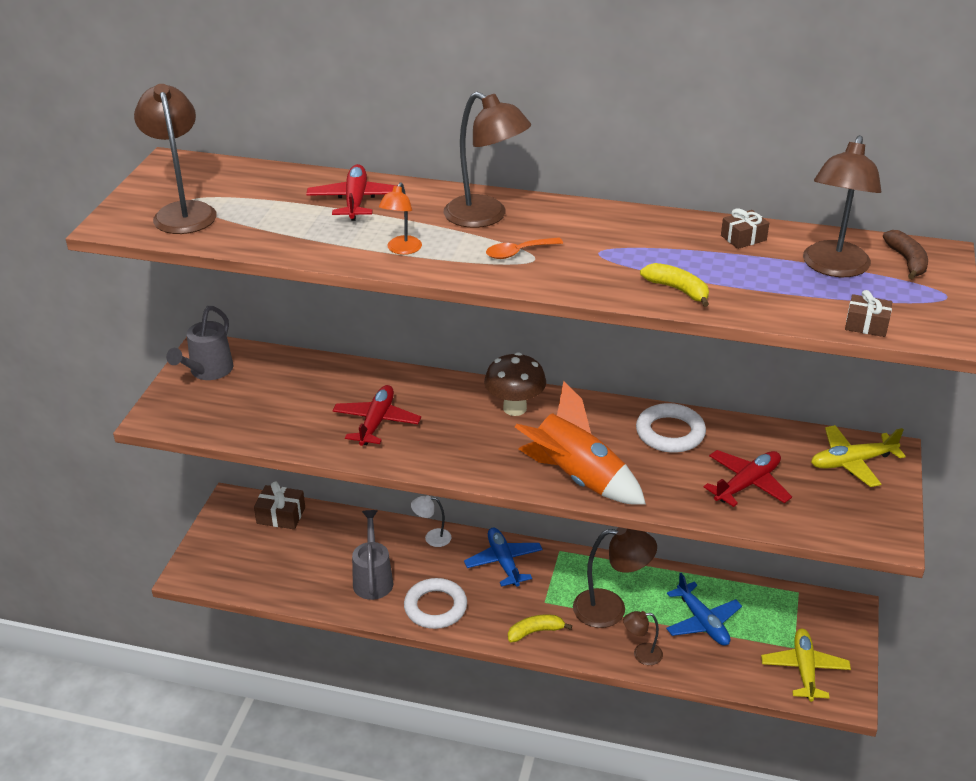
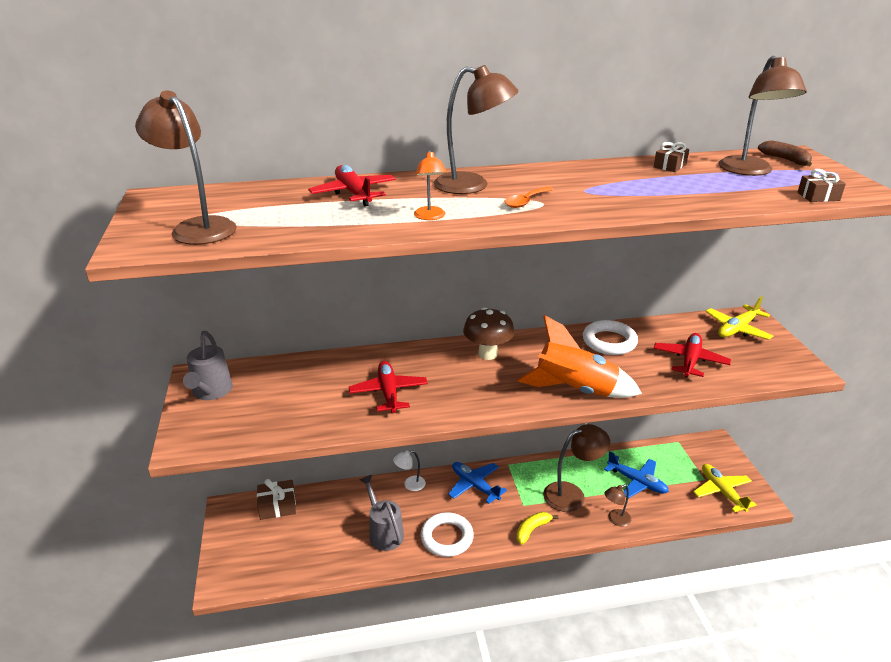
camera: 25 degrees left, 5 degrees down
(678, 290) = (671, 201): yellow banana -> none

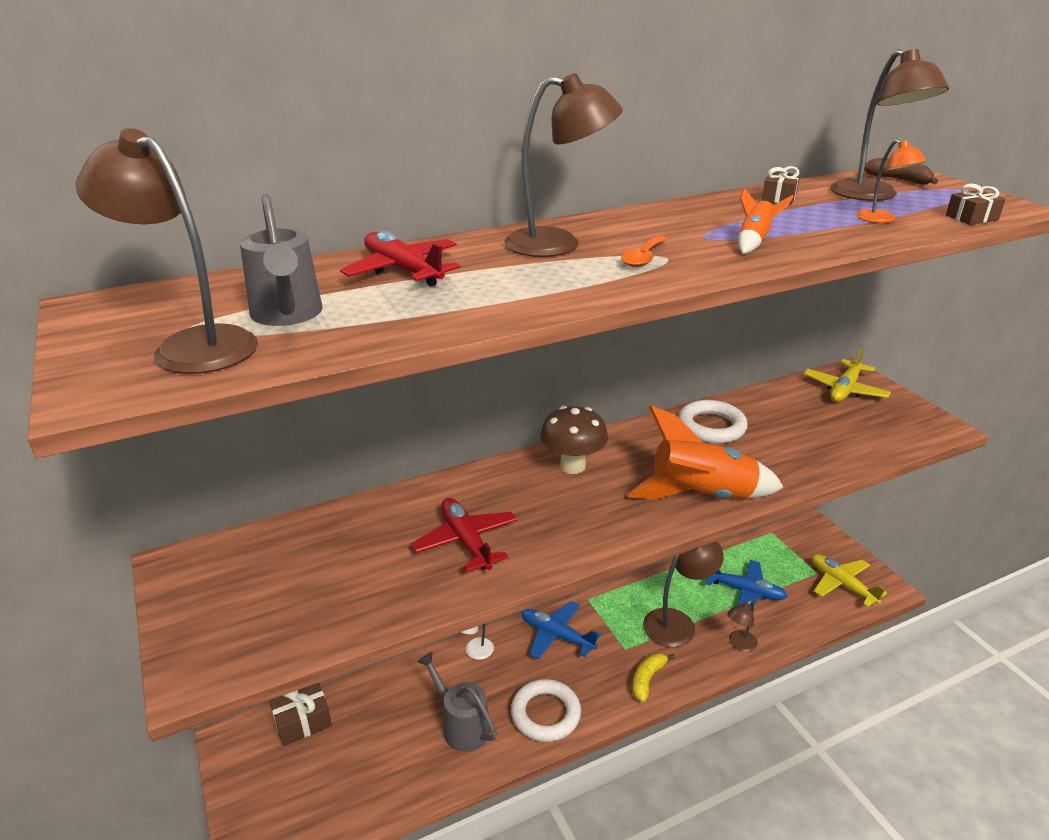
camera: 15 degrees left, 0 degrees up
(211, 392) = (206, 587): grey watering can -> grey watering can (287, 315)
(430, 217) = (533, 291): orange lamp -> orange lamp (881, 220)
(619, 198) = (754, 242): none -> orange rocket
(690, 361) = (813, 436): red plane -> none

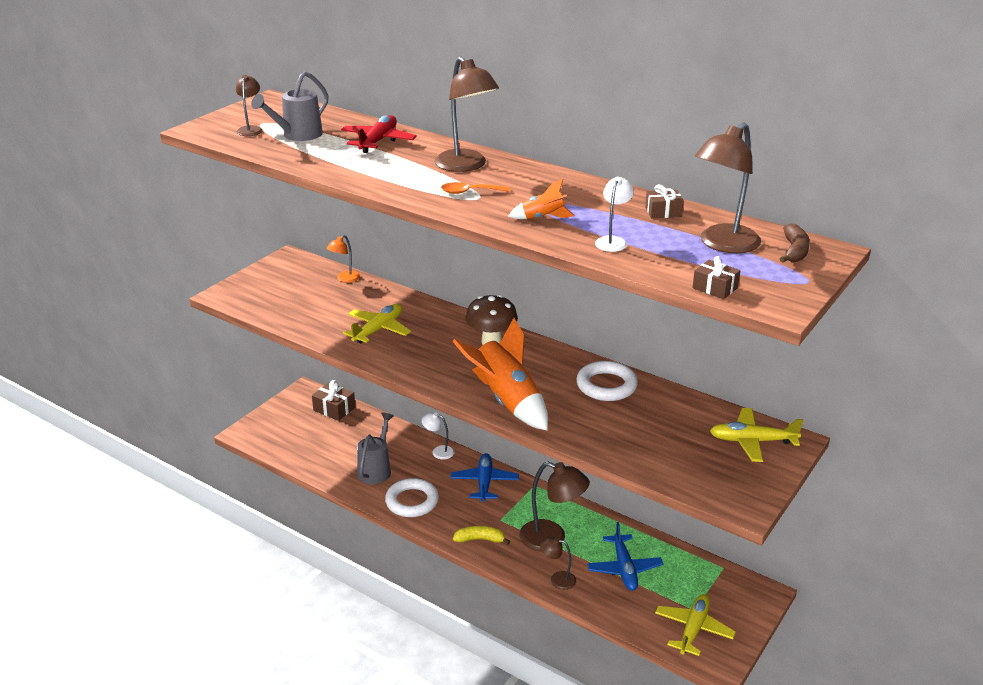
camera: 60 degrees right, 0 degrees up
(192, 345) = (251, 129): brown lamp -> brown lamp, size x0.53
(466, 541) = (378, 329): red plane -> yellow plane
(839, 228) = (612, 241): none -> white lamp
(881, 220) = (657, 254): orange lamp -> orange lamp (345, 279)

